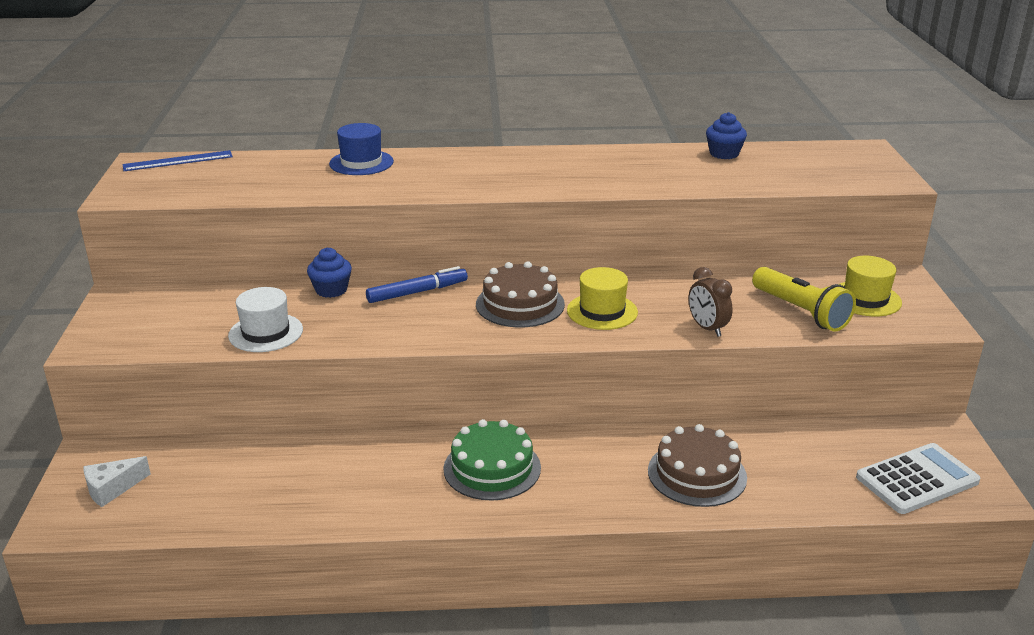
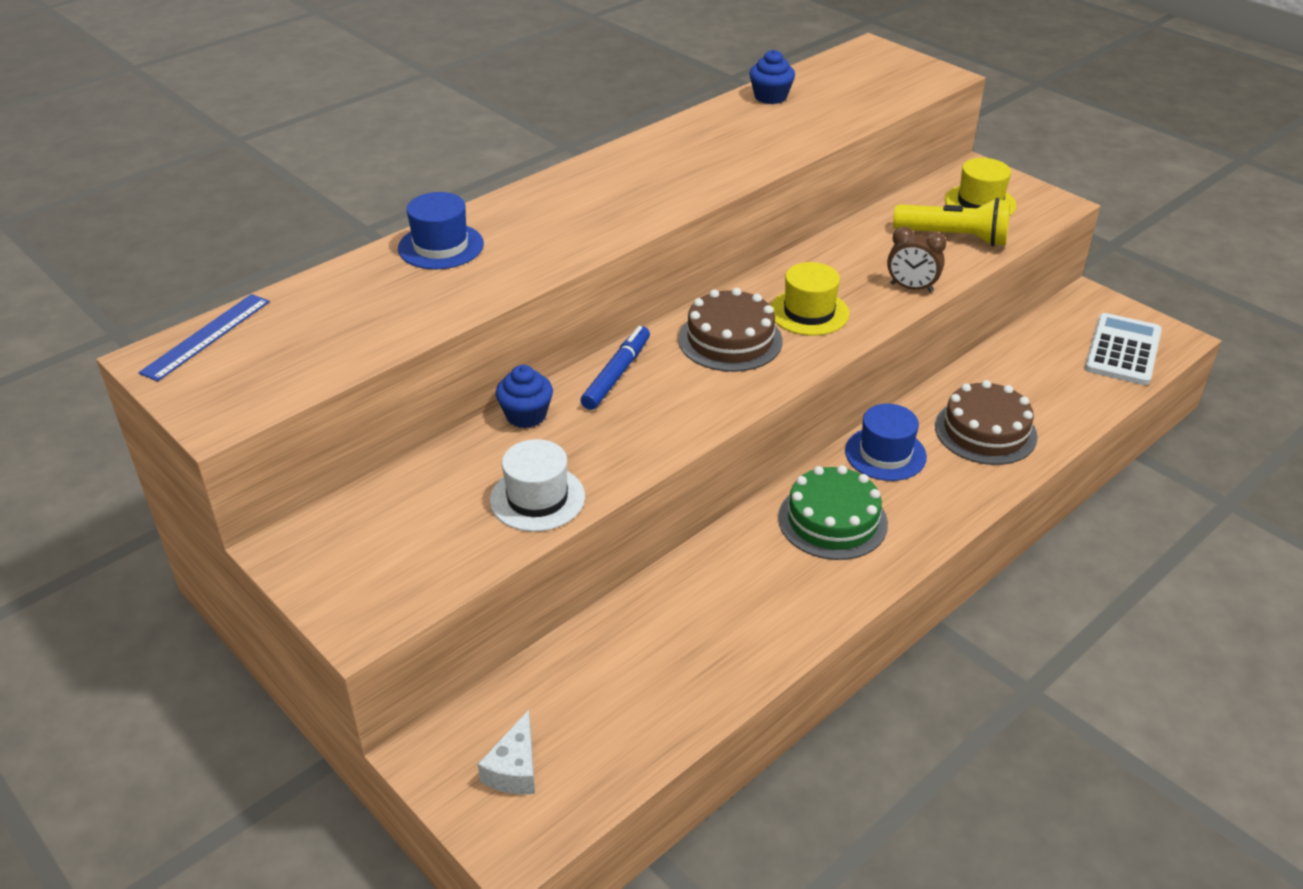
camera: 40 degrees left, 10 degrees up
(594, 449) = (885, 454): none -> blue hat

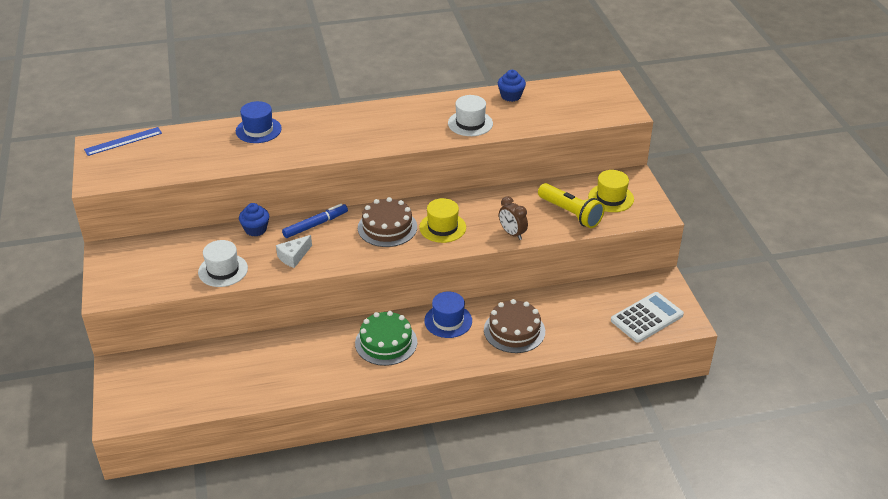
camera: 30 degrees right, 0 degrees up
(514, 769) = (144, 388): white cheese -> white cheese (293, 256)
(758, 144) = (470, 123): none -> white hat

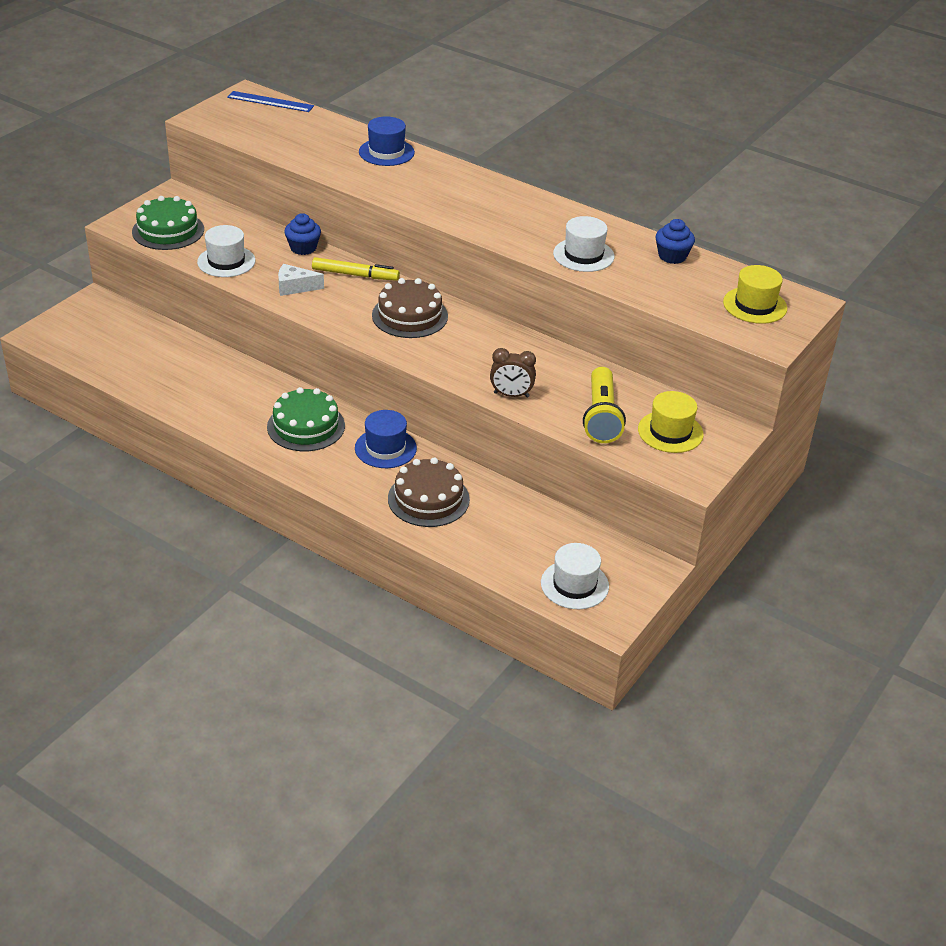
camera: 45 degrees right, 0 degrees up
(148, 277) = (168, 231): none -> green cake
(315, 225) = (355, 275): blue marker -> yellow marker
(442, 227) = (457, 347): yellow hat -> yellow hat (755, 305)
(512, 233) = (511, 395): brown clock -> brown clock turned 90 degrees counterclockwise
(647, 318) = (574, 585): white calculator -> white hat

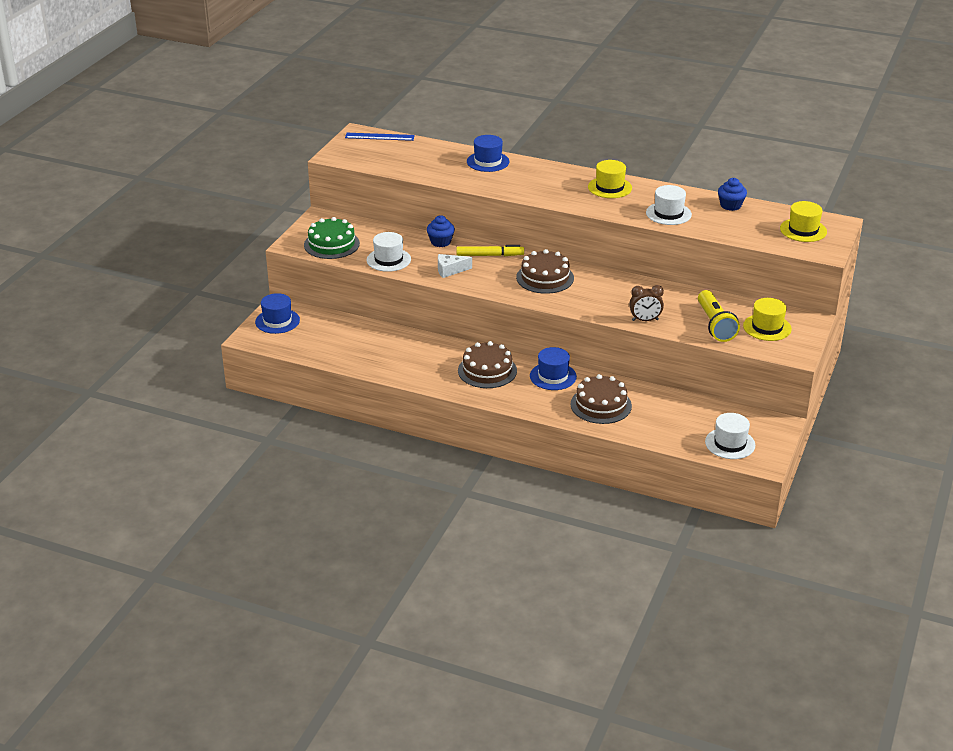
camera: 10 degrees left, 5 degrees down
(83, 318) = (277, 321): none -> blue hat
(306, 426) = (487, 370): green cake -> brown cake
(524, 208) = (609, 187): none -> yellow hat

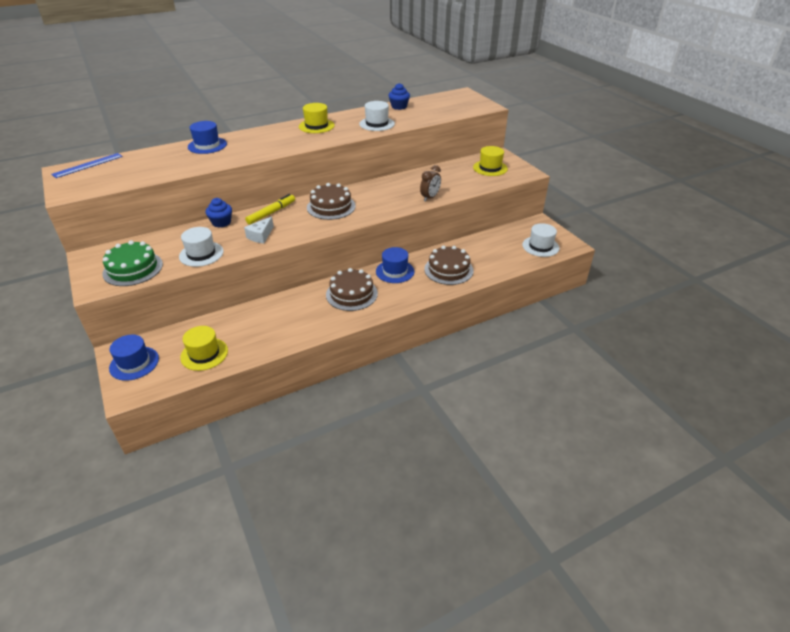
camera: 50 degrees left, 5 degrees up
(715, 325) = (466, 180): yellow flashlight -> none
(803, 230) = (456, 102): yellow hat -> yellow hat (204, 354)

